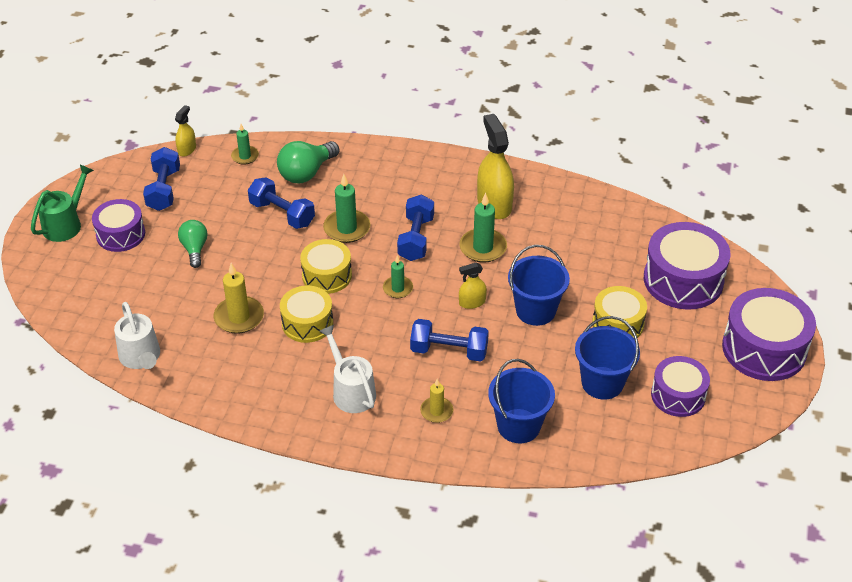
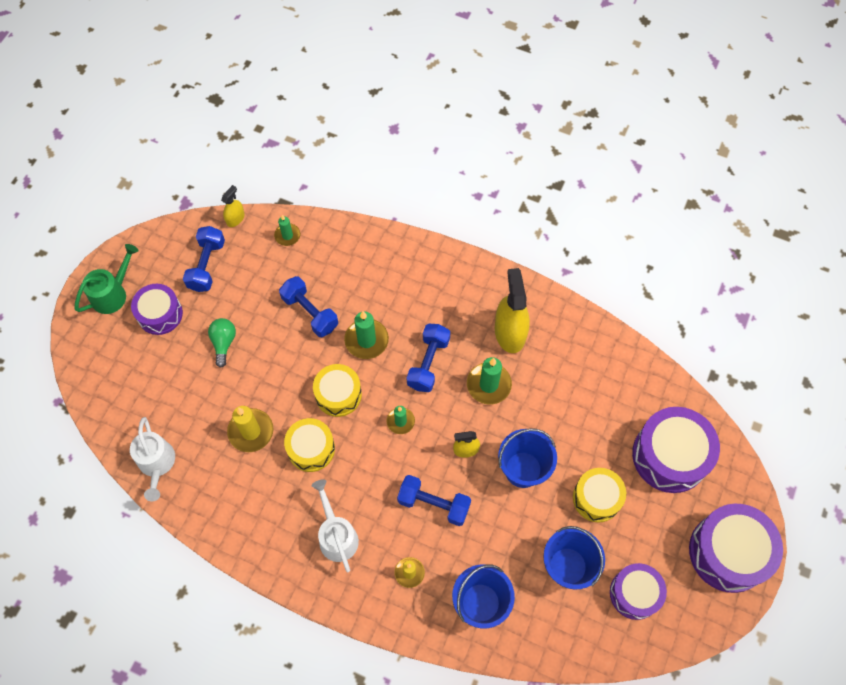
camera: 10 degrees right, 20 degrees up
(306, 173) = (341, 265): green light bulb -> none

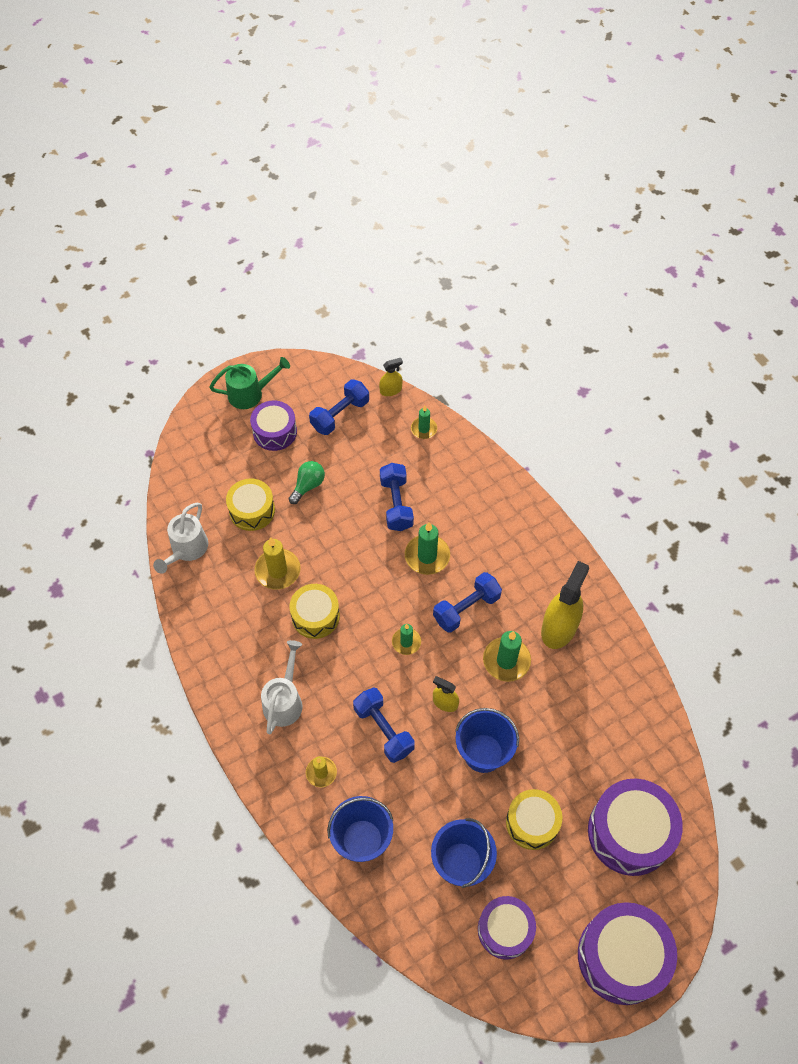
camera: 35 degrees right, 5 degrees down
(338, 394) = (370, 586): yellow drum -> yellow drum (252, 510)

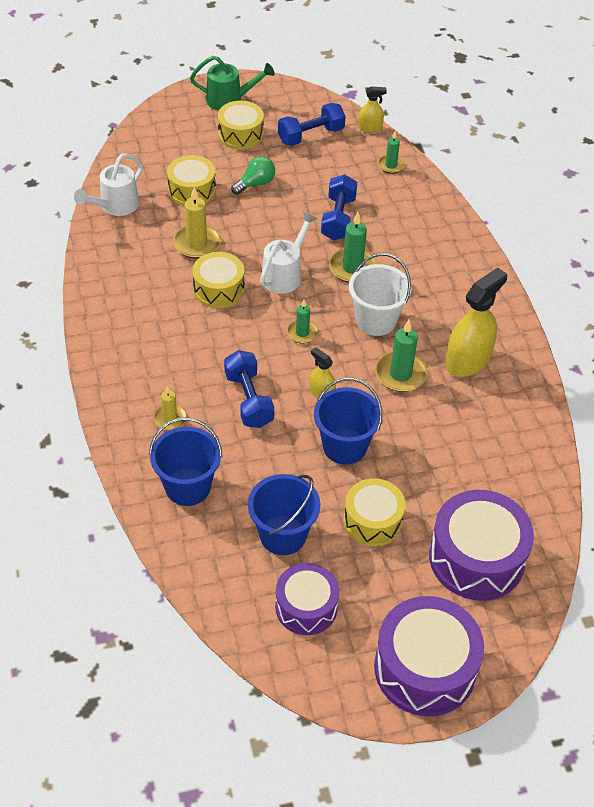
camera: 15 degrees right, 10 degrees down
(275, 432) = (240, 134): purple drum -> yellow drum
(284, 700) = (158, 349): white watering can -> white watering can (285, 274)
(466, 608) = (376, 320): blue dumbbell -> white bucket

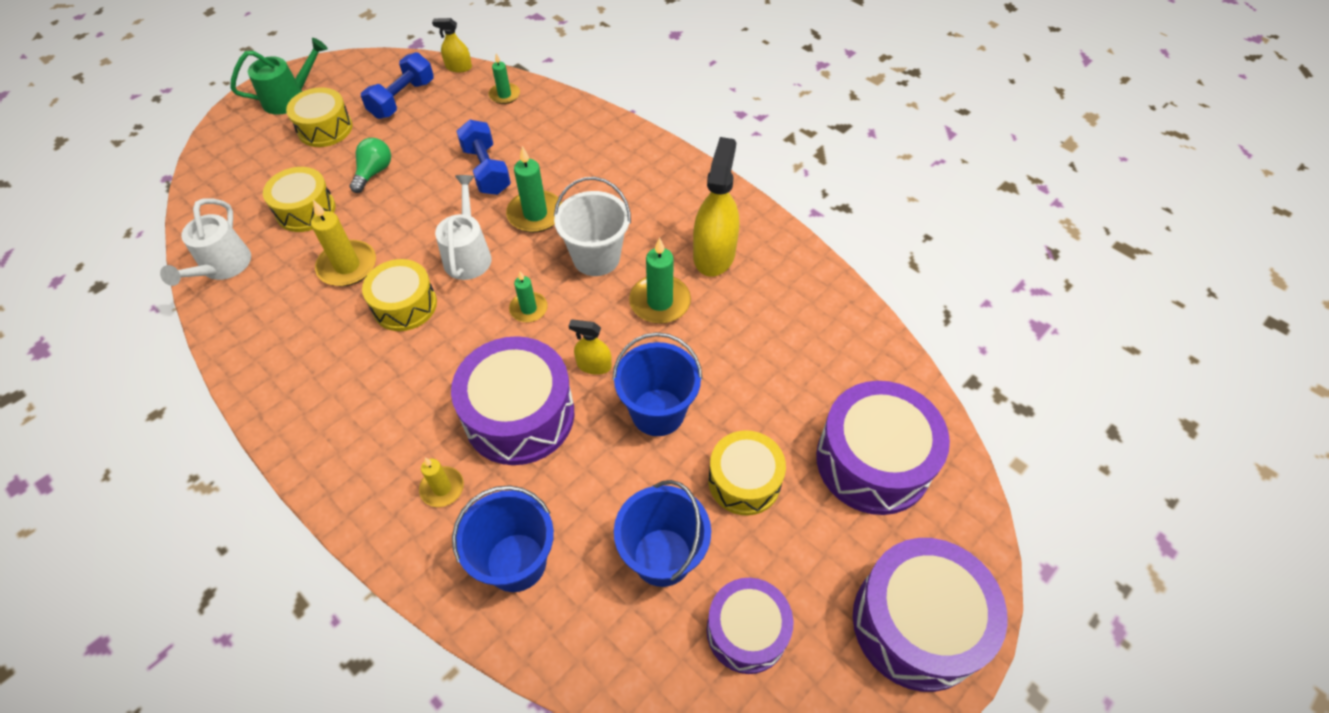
camera: 30 degrees left, 5 degrees up
(249, 400) = (519, 415): blue dumbbell -> purple drum
(370, 127) = (458, 67): yellow spray bottle -> yellow spray bottle turned 135 degrees counterclockwise

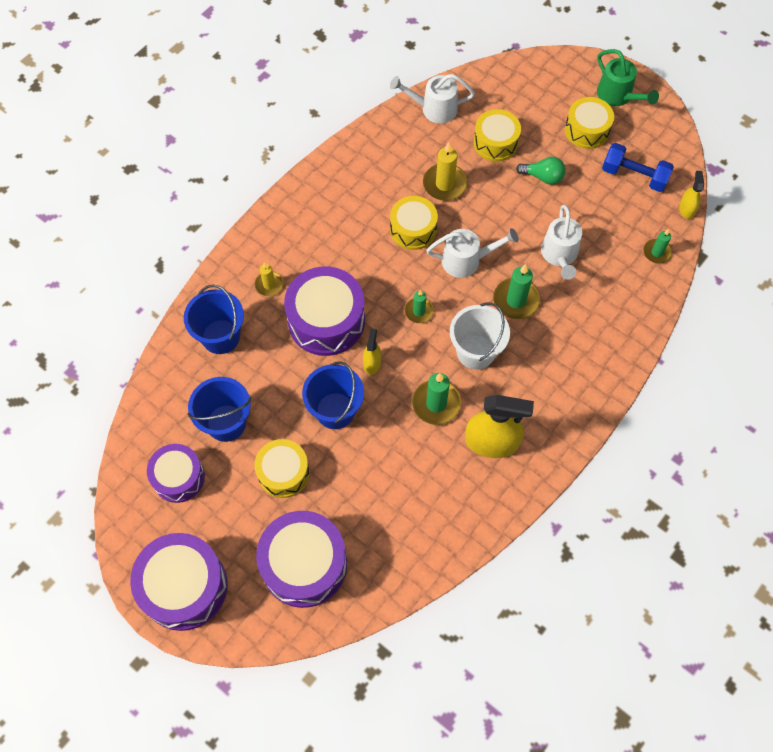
camera: 85 degrees right, 10 degrees up
(486, 170) = (559, 256): blue dumbbell -> white watering can

